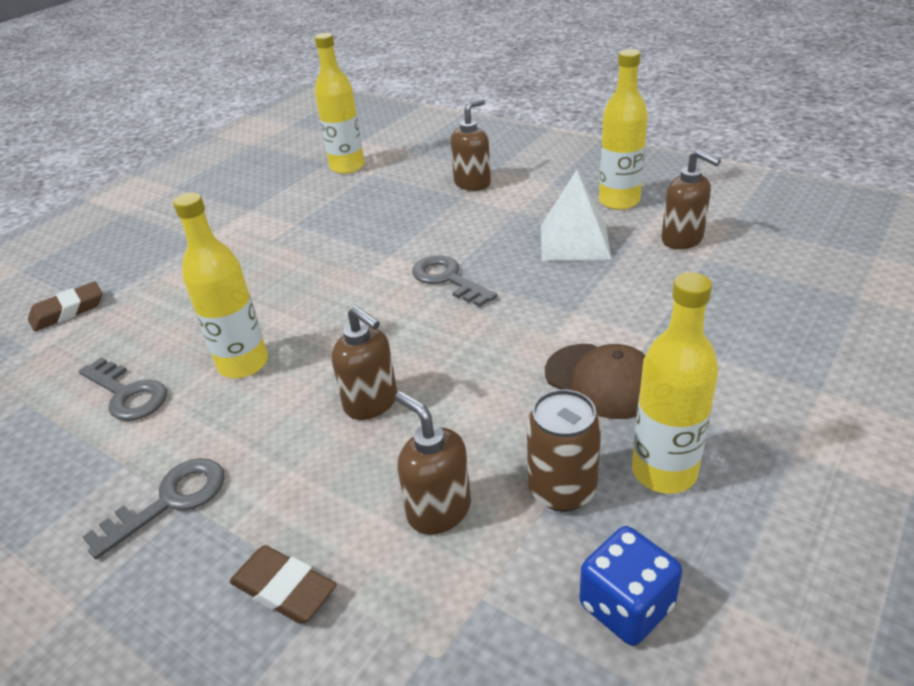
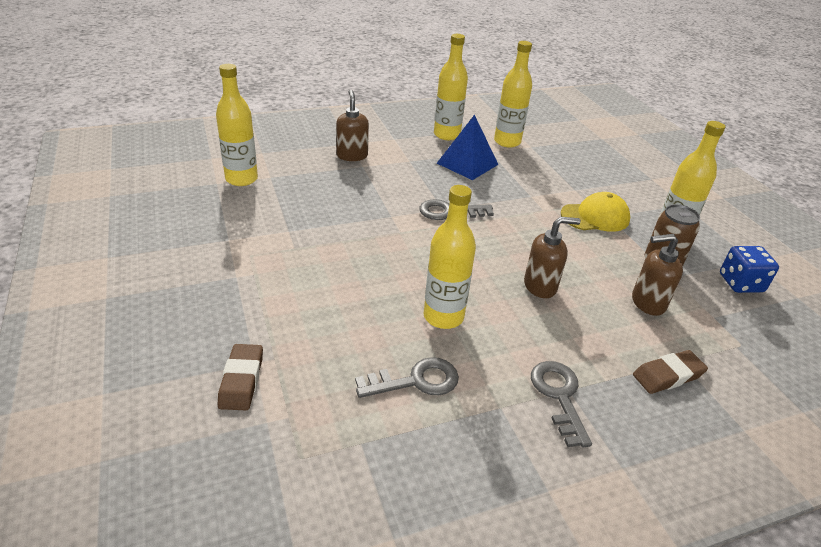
camera: 60 degrees left, 0 degrees up
(574, 242) = (467, 164): white pyramid -> blue pyramid
(602, 381) = (595, 217): brown cap -> yellow cap
(682, 239) = (507, 142): brown soap dispenser -> yellow bottle

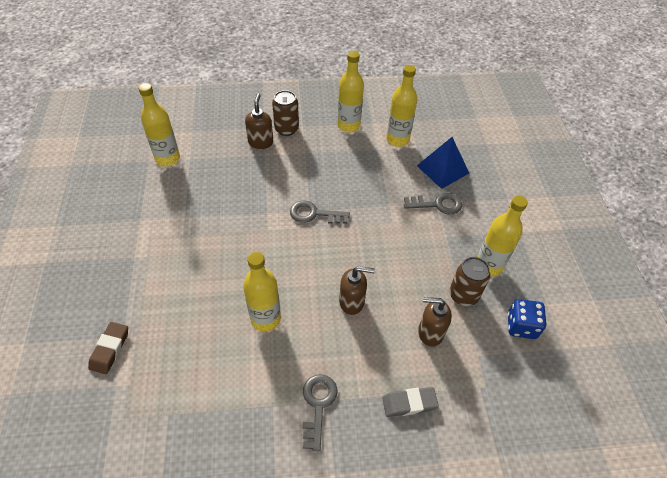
camera: 15 degrees right, 15 degrees up
(377, 142) = (286, 129): none -> brown can
(416, 381) = (223, 372): grey key -> grey key (437, 204)
(467, 164) = (351, 162): blue pyramid -> blue pyramid (443, 169)
(595, 217) = (433, 236): yellow cap -> none
(668, 375) = (409, 403): brown eraser -> grey eraser

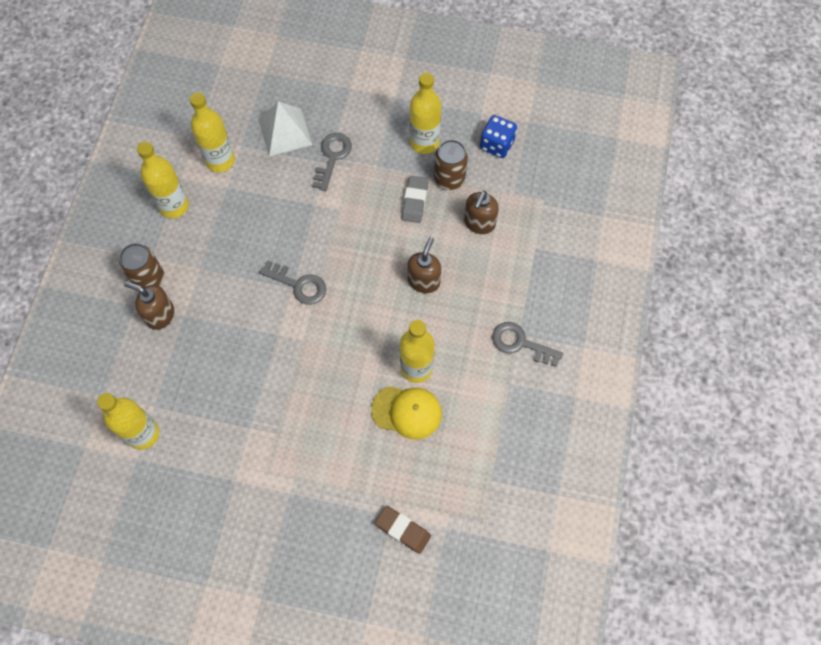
camera: 70 degrees left, 15 degrees up
(222, 322) = (407, 412): none -> yellow cap
(314, 214) = (299, 285): grey key -> grey key turned 90 degrees counterclockwise
(409, 403) = (541, 266): grey eraser -> grey eraser (415, 201)
(443, 169) = (285, 132): blue pyramid -> white pyramid

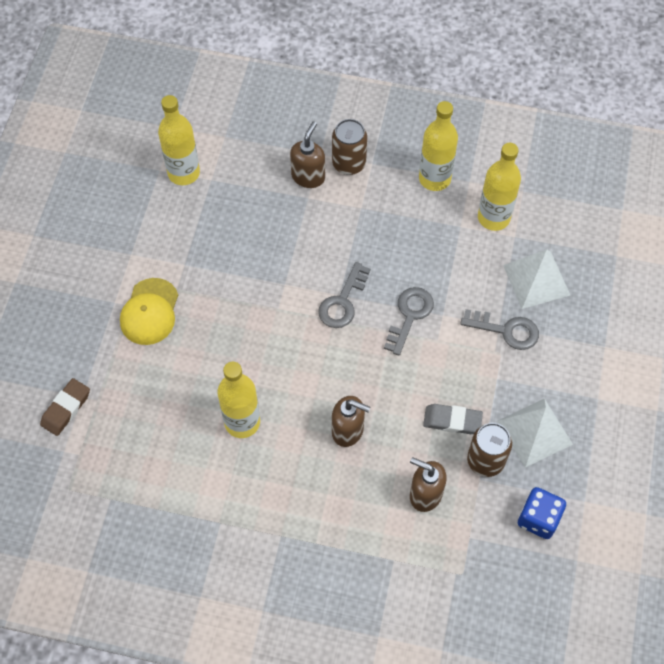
camera: 90 degrees right, 5 degrees down
(407, 412) = (192, 412): yellow cap -> yellow cap (150, 312)
(424, 142) = (534, 432): yellow bottle -> white pyramid
(520, 343) = (268, 537): grey key -> grey key (409, 315)

